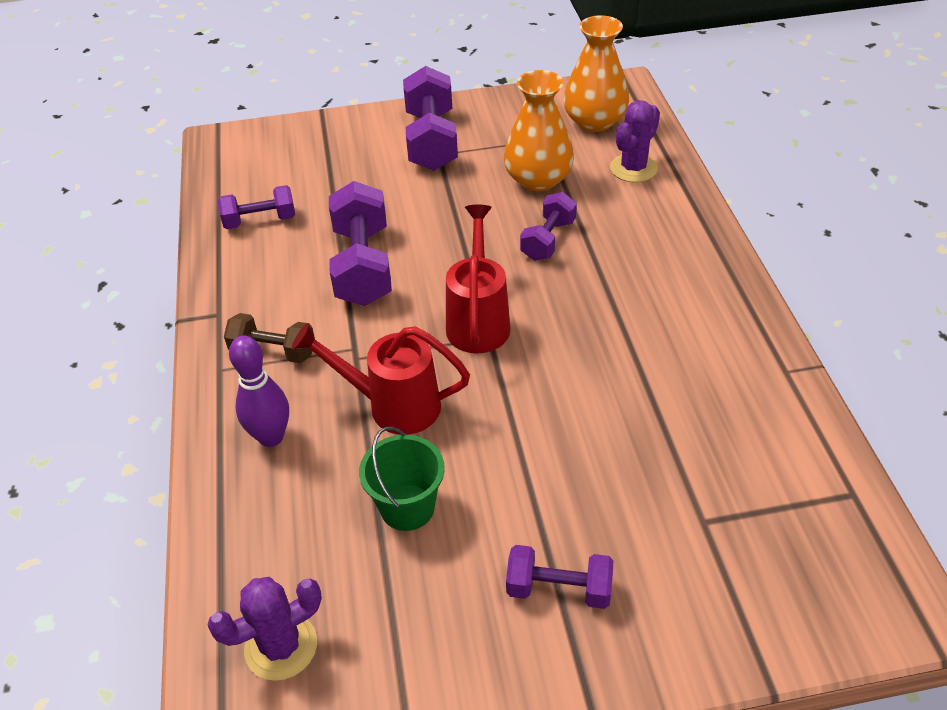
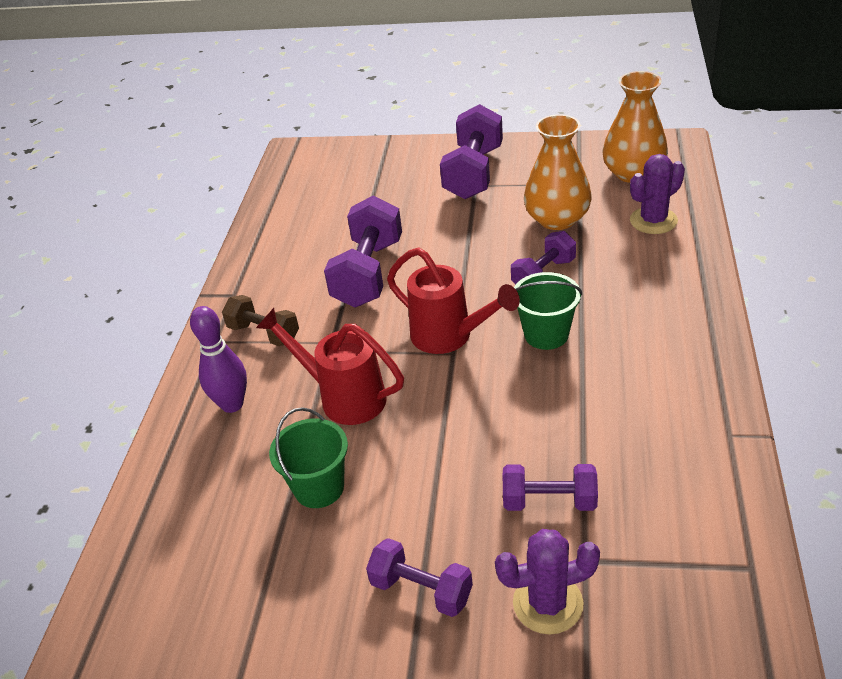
camera: 20 degrees right, 5 degrees down
(260, 221) = (299, 222): purple dumbbell -> purple dumbbell (549, 501)
(281, 646) = (166, 581): purple cactus -> purple cactus (548, 603)
(478, 321) = (449, 336): red watering can -> red watering can turned 105 degrees clockwise
(576, 302) = (546, 334): none -> green bucket

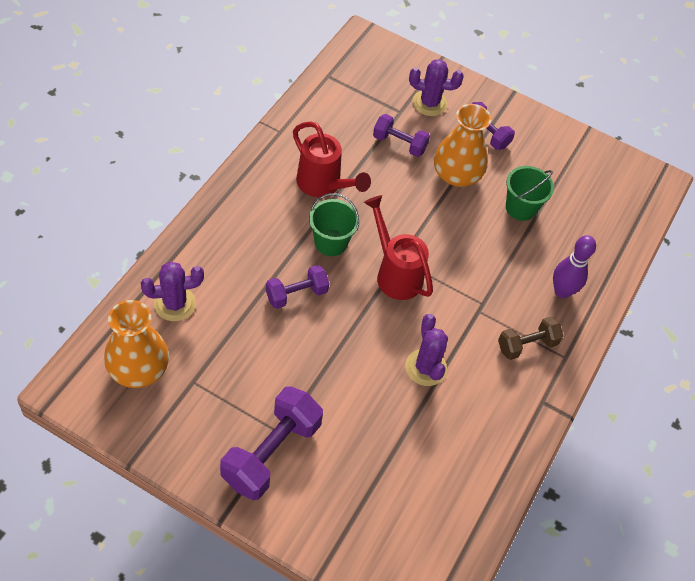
camera: 170 degrees left, 15 degrees up
(264, 333) = (526, 345): brown dumbbell -> brown dumbbell turned 75 degrees counterclockwise
(344, 397) = (486, 260): red watering can -> red watering can (323, 185)
(368, 273) = (425, 367): purple dumbbell -> purple cactus
(557, 219) = (244, 347): orange vase -> orange vase (456, 174)

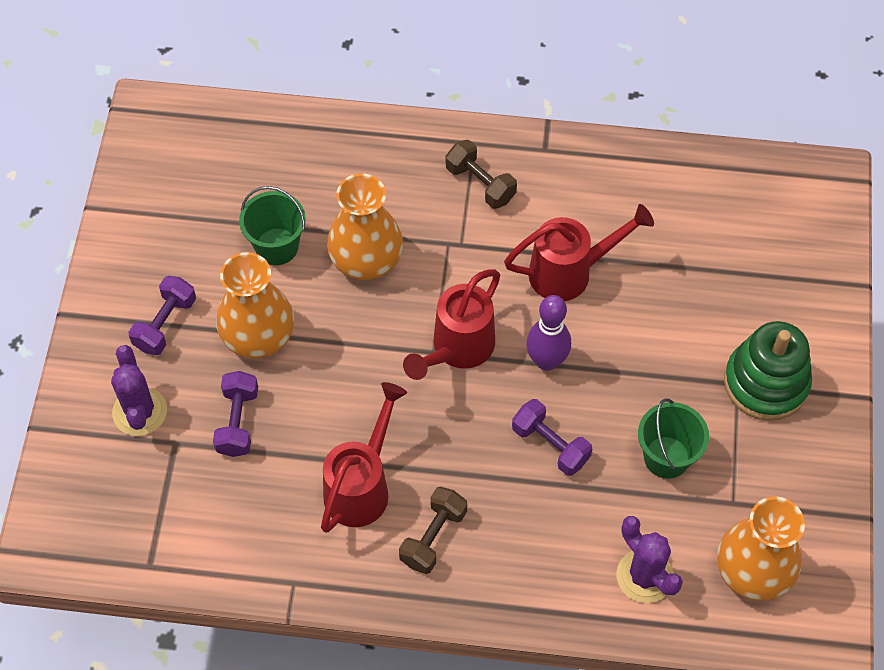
camera: 105 degrees left, 5 degrees up
(269, 206) = (433, 537): none -> brown dumbbell
(271, 453) = (766, 383): purple dumbbell -> green stacking toy
(331, 242) = (451, 439): green bucket -> green bucket (666, 457)
(425, 367) = (569, 272): purple cactus -> red watering can
(490, 252) = (366, 259): none -> orange vase
(562, 291) = (384, 169): purple bowling pin -> purple bowling pin (546, 361)

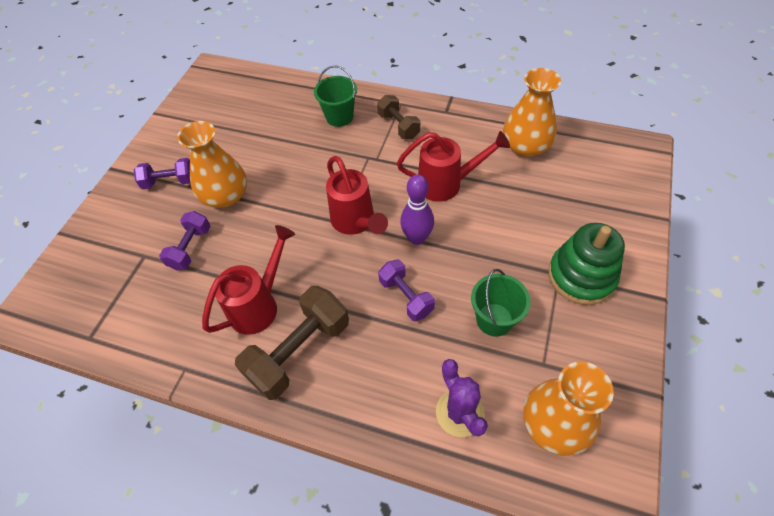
camera: 15 degrees right, 5 degrees down
(140, 411) = (130, 232): purple cactus -> none
(165, 324) = (170, 182): purple dumbbell -> purple dumbbell turned 45 degrees clockwise
(277, 246) = (257, 146): green bucket -> green bucket (339, 117)
(366, 259) = (311, 160): orange vase -> orange vase (525, 146)
(433, 537) = (299, 351): brown dumbbell -> brown dumbbell, size x1.68
(457, 349) = (356, 222): red watering can -> red watering can turned 75 degrees counterclockwise

